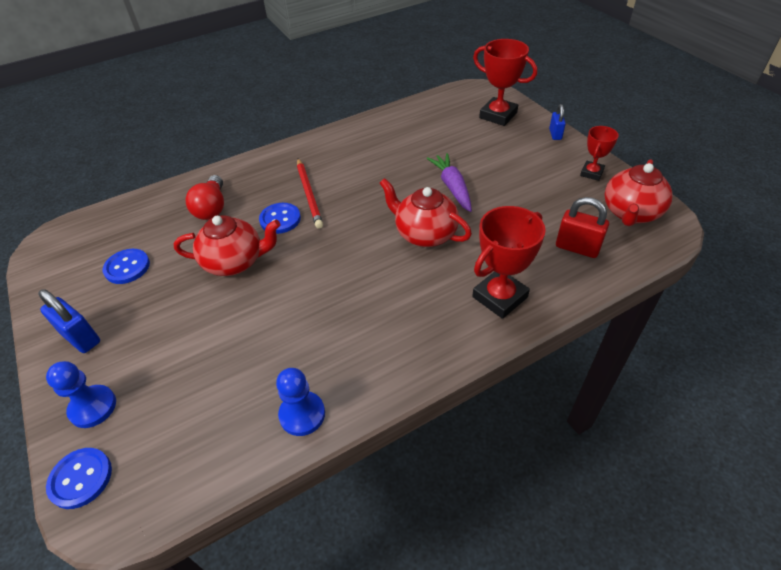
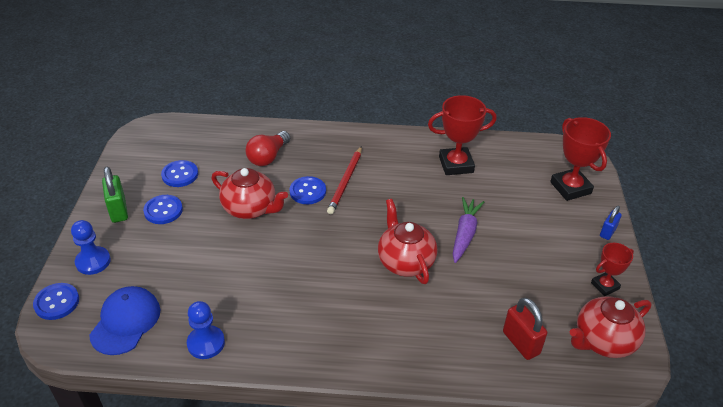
camera: 30 degrees right, 5 degrees down
(81, 338) = (118, 210): blue padlock -> green padlock
(137, 311) = (163, 210): none -> blue button
(190, 448) = (125, 322): none -> blue cap
(499, 297) = (416, 345): red trophy -> red trophy (456, 165)

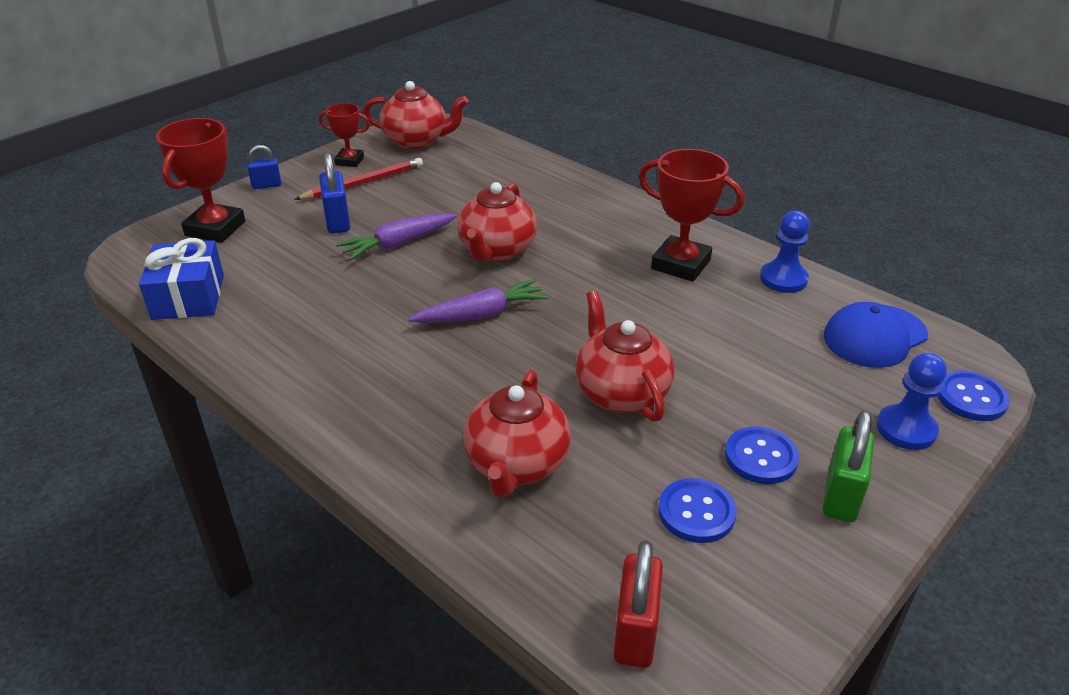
camera: 140 degrees left, 5 degrees down
(268, 157) = (516, 464): red light bulb -> red teapot
(308, 191) = (515, 376): blue button -> none
(345, 182) = (448, 362): red pencil -> red pencil (363, 183)
(361, 214) = (481, 315): none -> purple carrot
(456, 165) = (280, 311): red trophy -> red trophy (681, 264)
(506, 149) = (188, 297): none -> blue gift
(521, 230) = (337, 221): none -> blue padlock
(521, 343) = (481, 164): red padlock -> red padlock (635, 632)

